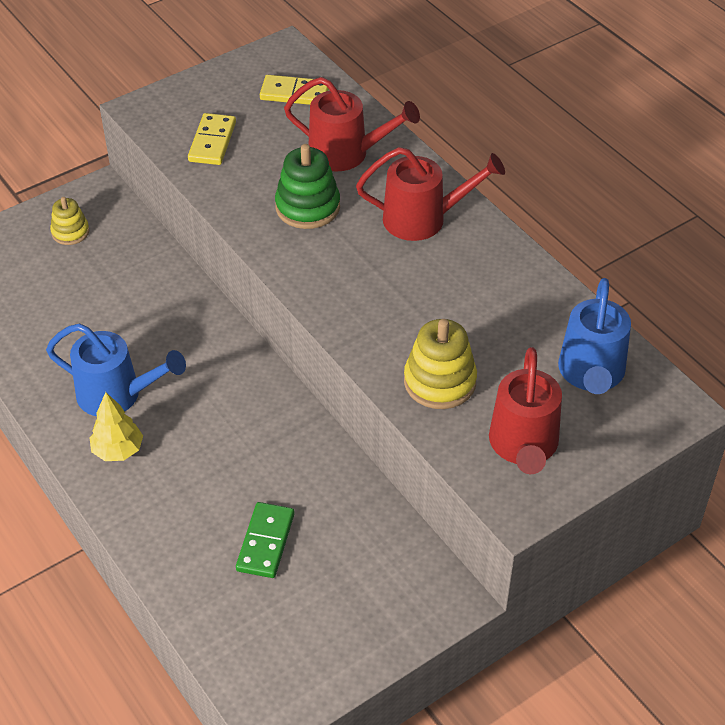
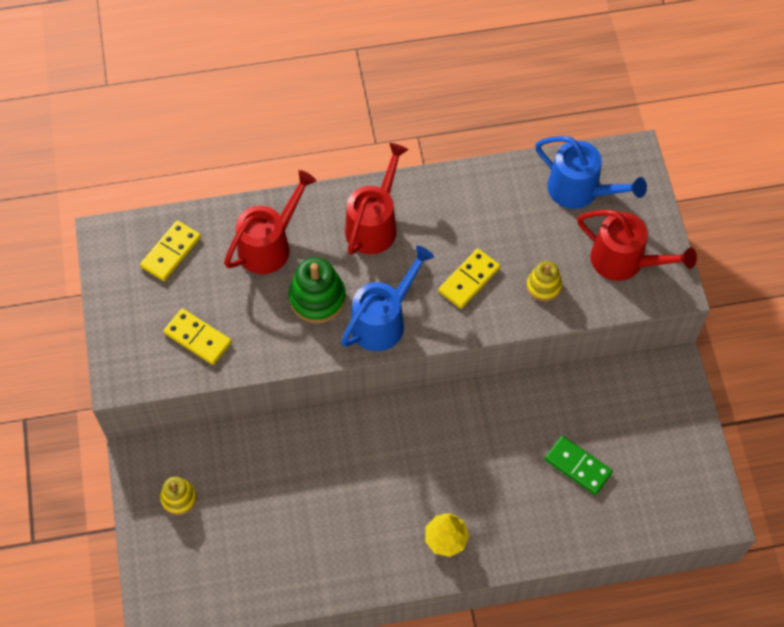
camera: 65 degrees left, 15 degrees up
(118, 395) = (388, 520): blue watering can -> blue watering can (383, 320)
(405, 315) = (469, 280): none -> yellow domino
(440, 382) = (543, 286): yellow stacking toy -> yellow stacking toy, size x0.62

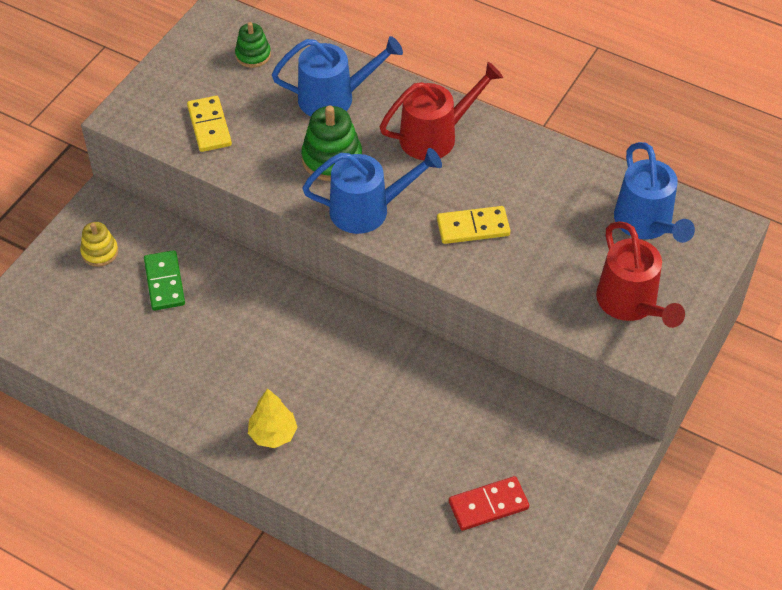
camera: 40 degrees right, 10 degrees down
(171, 252) = (253, 55): yellow domino -> green stacking toy
(270, 245) = (334, 98): red watering can -> blue watering can
(543, 286) = (535, 274): yellow stacking toy -> none
(578, 466) = (445, 462): green domino -> green domino (165, 282)
(632, 474) = (488, 505): none -> red domino

